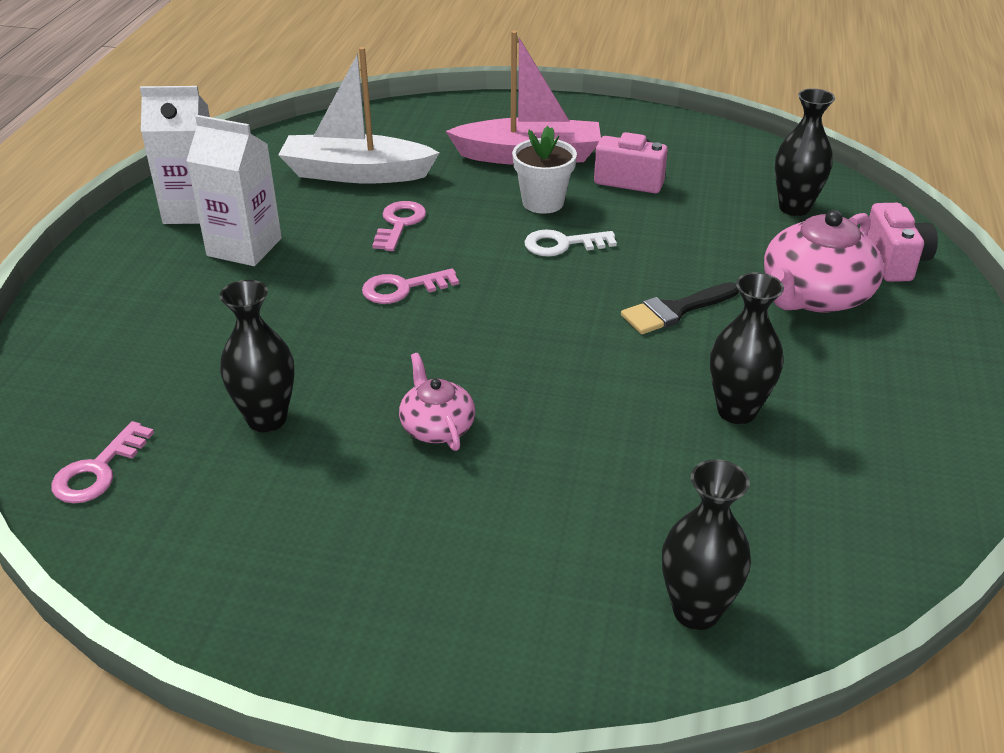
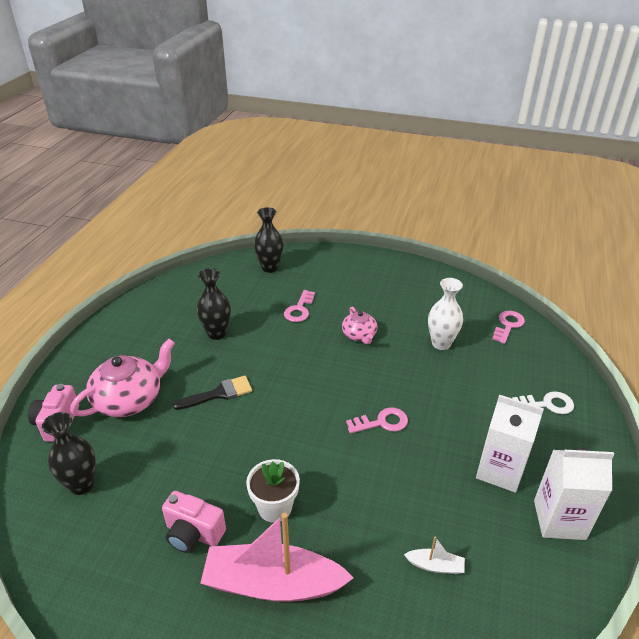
camera: 175 degrees left, 0 degrees up
(267, 419) = (441, 343): black vase -> white vase
(356, 173) = (435, 565): white boat -> white boat, size x0.42
(399, 224) = (389, 489): pink key -> pink key (299, 309)
(562, 244) = (271, 456): white key -> white key (547, 404)

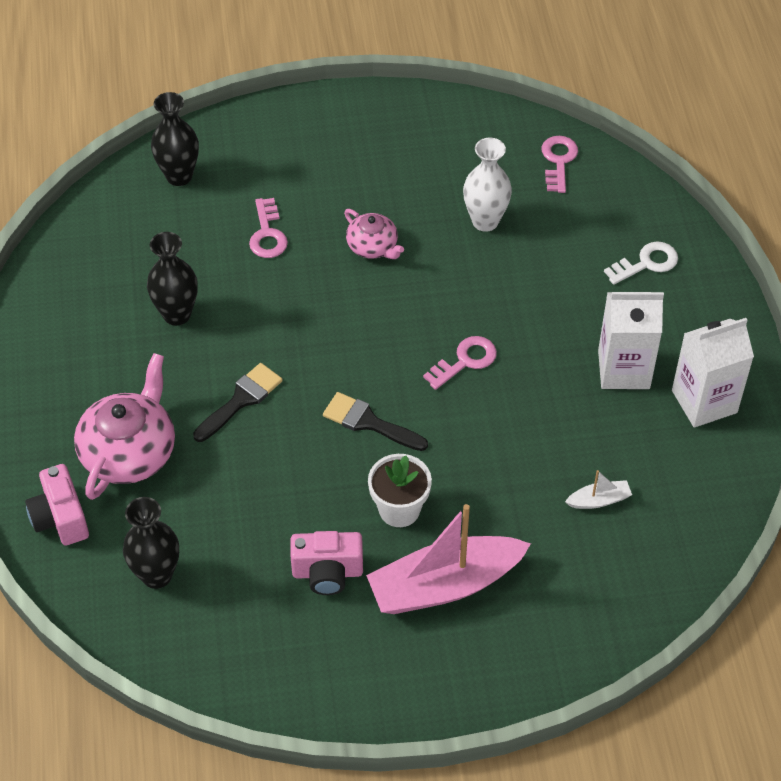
camera: 25 degrees left, 15 degrees up
(291, 438) = (368, 422): none -> black brush

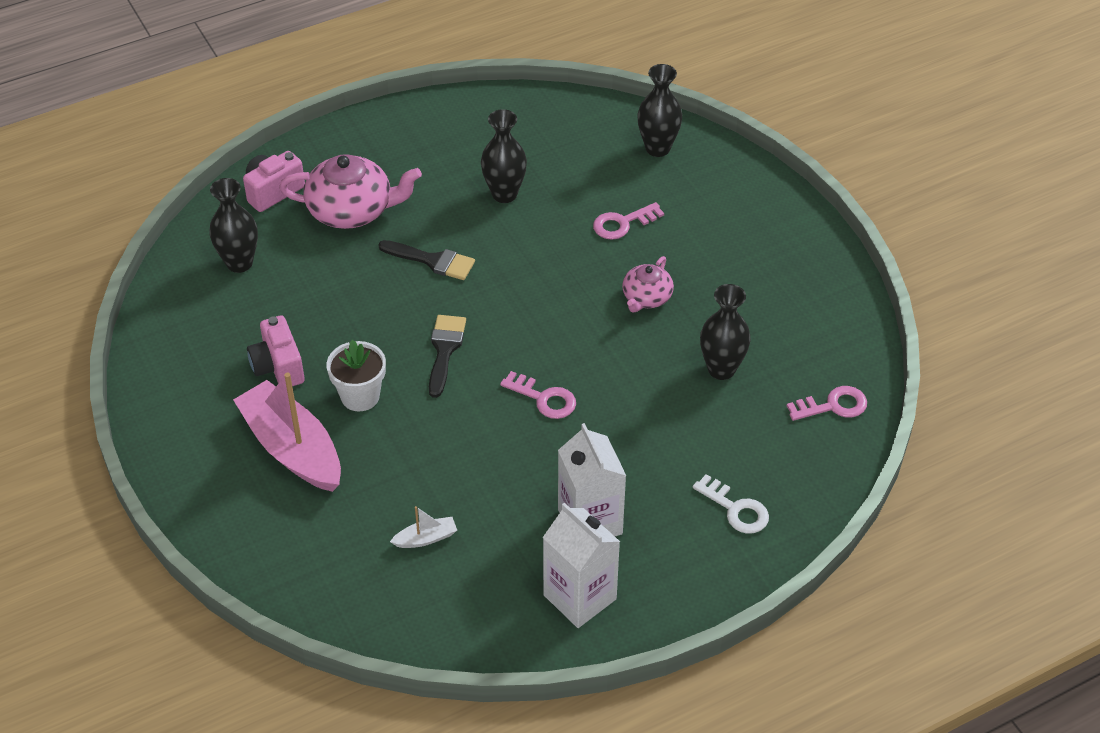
camera: 70 degrees right, 5 degrees down
(485, 221) = (721, 369): white vase -> black vase
(599, 500) = (426, 538): white boat -> white boat turned 75 degrees counterclockwise

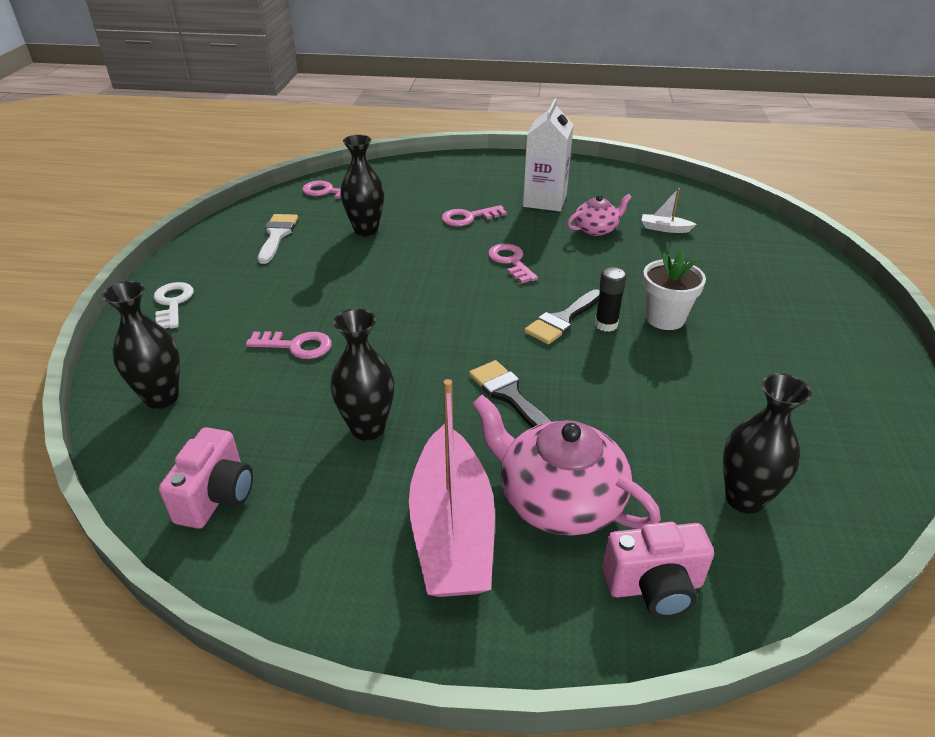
camera: 145 degrees left, 10 degrees down
(278, 367) = (736, 370): pink camera -> pink camera (216, 496)
(292, 448) = (747, 307): pink boat -> pink boat (452, 530)
(406, 363) = (606, 324): none -> black glue stick
(580, 597) = (583, 179): white carton -> none
(643, 444) = (468, 218): none -> pink key
(646, 297) = (356, 287): pink teapot -> pink teapot (596, 229)
(736, 509) = (450, 177): white key -> white key (173, 303)
(792, 318) = (277, 235): none -> white brush

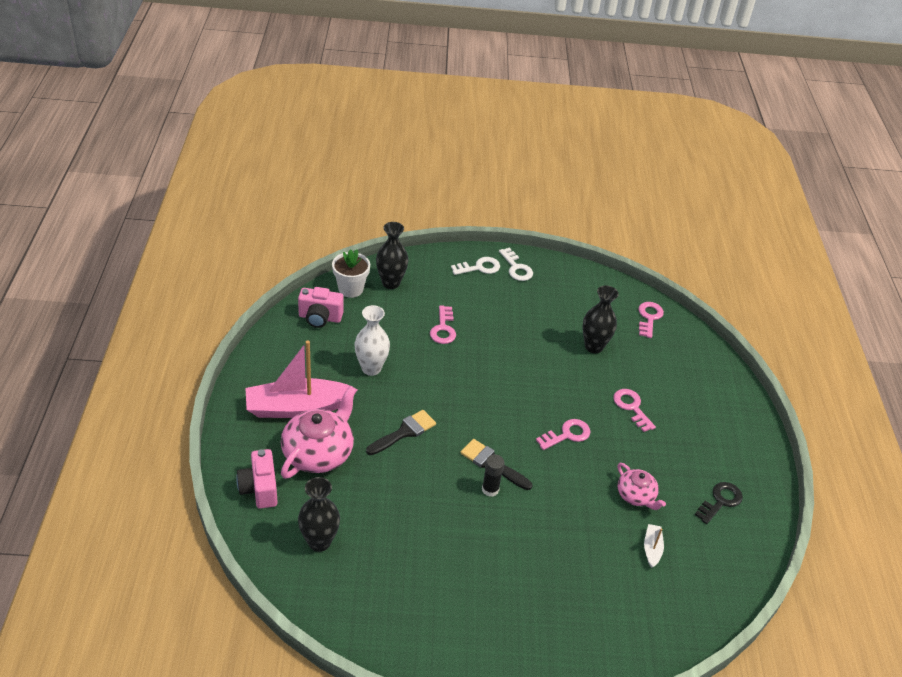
camera: 80 degrees right, 5 degrees up
(191, 271) = (516, 268): none -> white key
(277, 235) = (573, 300): white brush -> none
(368, 428) = (371, 368): black vase -> white vase
(545, 201) = (680, 461): white carton -> none
(594, 187) = (720, 501): none -> black key
(665, 318) = (504, 528): white flower pot -> white flower pot (350, 289)

